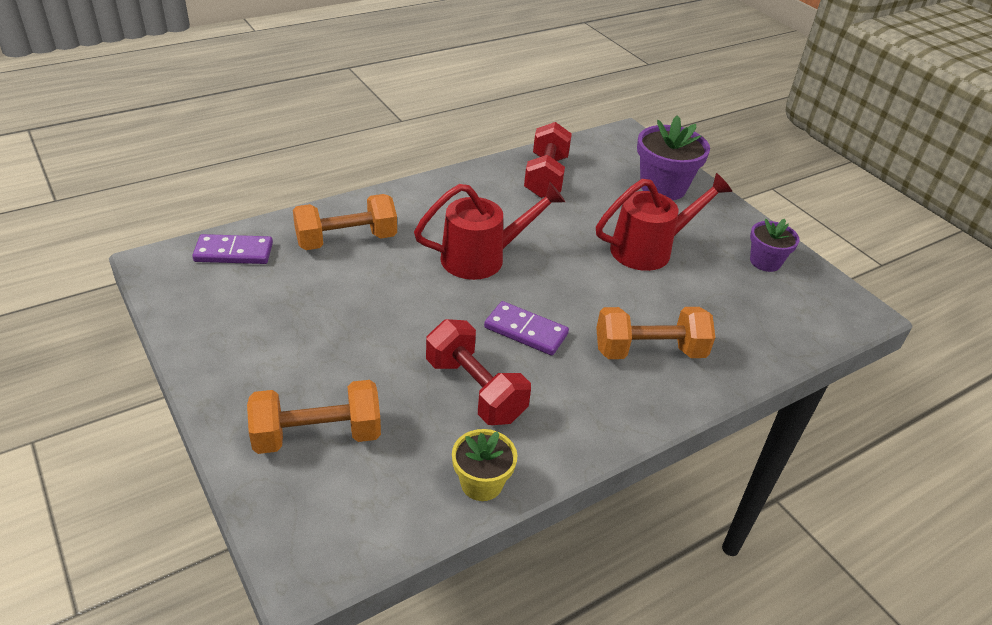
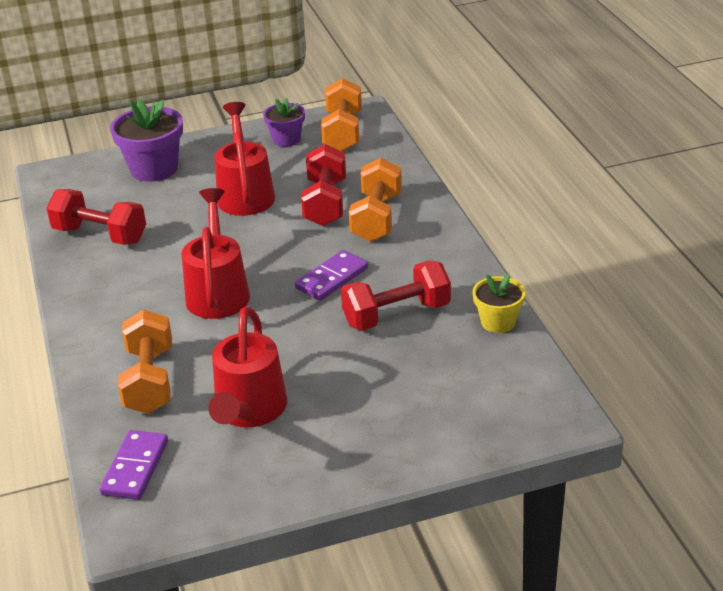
camera: 70 degrees left, 5 degrees down
(308, 305) = (249, 411): none -> red watering can
(317, 435) = (428, 409): orange dumbbell -> orange dumbbell (343, 132)
(659, 307) = (325, 203): none -> red dumbbell

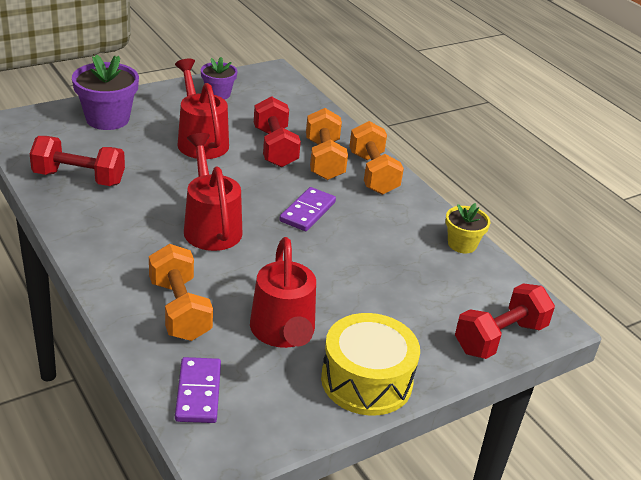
camera: 20 degrees left, 0 degrees up
(318, 468) = (366, 380): none -> yellow drum
(343, 132) = (265, 88): orange dumbbell -> orange dumbbell (373, 173)
(396, 315) = (376, 241): red dumbbell -> red dumbbell (500, 338)

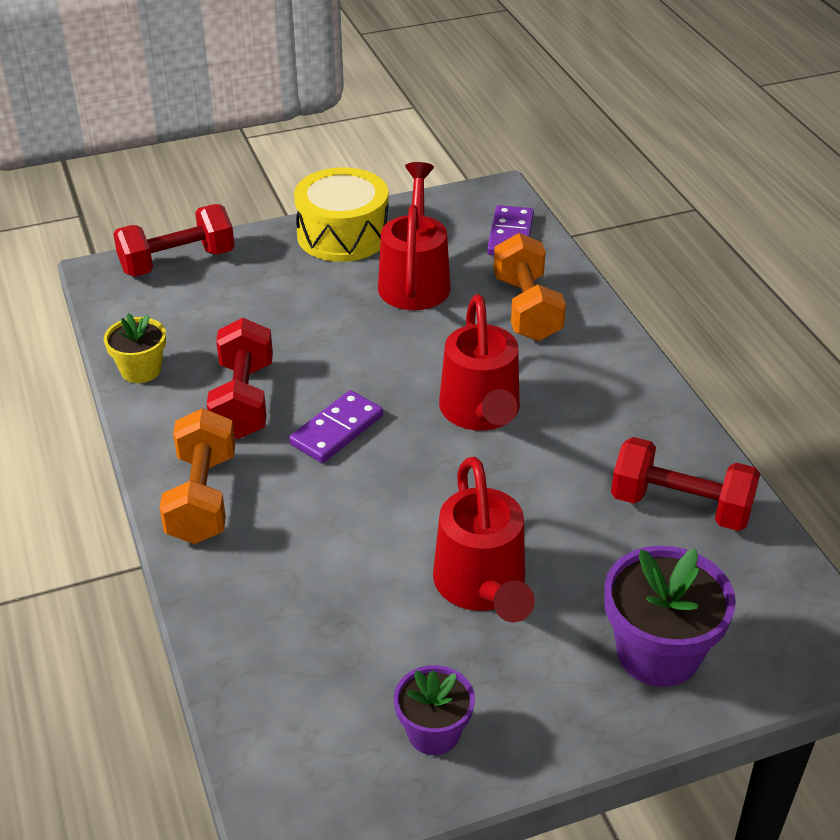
camera: 165 degrees left, 5 degrees up
(275, 148) = (351, 564): red dumbbell -> red dumbbell (243, 400)
(324, 160) = (273, 532): orange dumbbell -> none

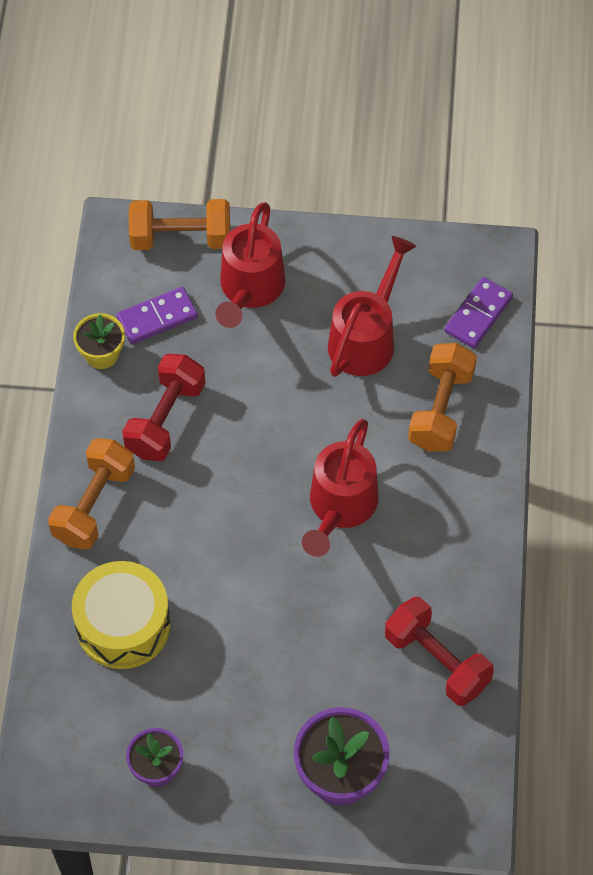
camera: 25 degrees right, 20 degrees up
(177, 262) = (181, 238): red dumbbell -> orange dumbbell
(336, 430) = (221, 479): purple domino -> purple domino (157, 317)
(343, 235) = (334, 257): yellow drum -> yellow drum (123, 625)
(482, 587) = (251, 669): red watering can -> red watering can (249, 289)

